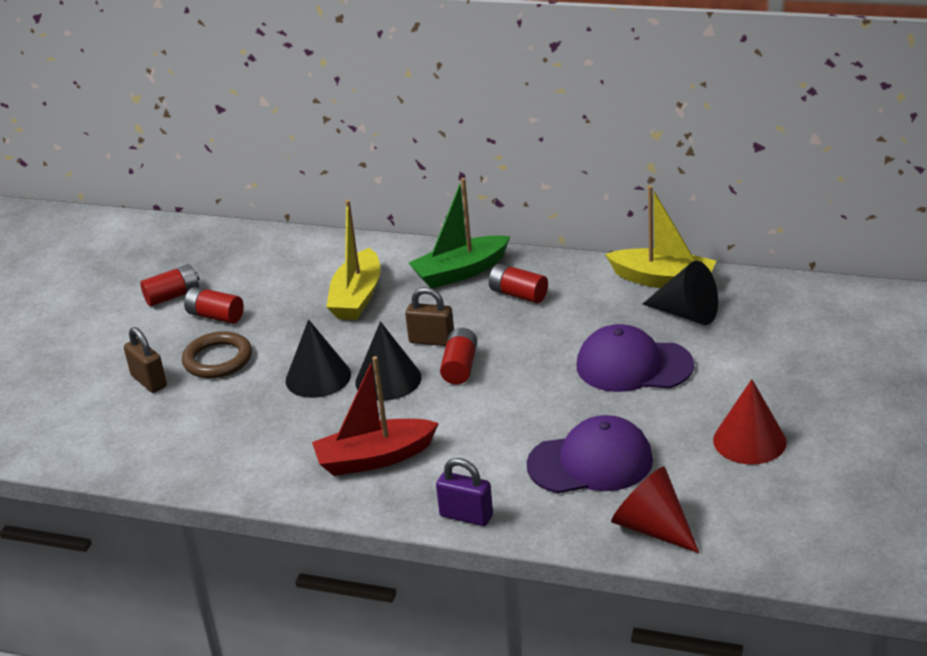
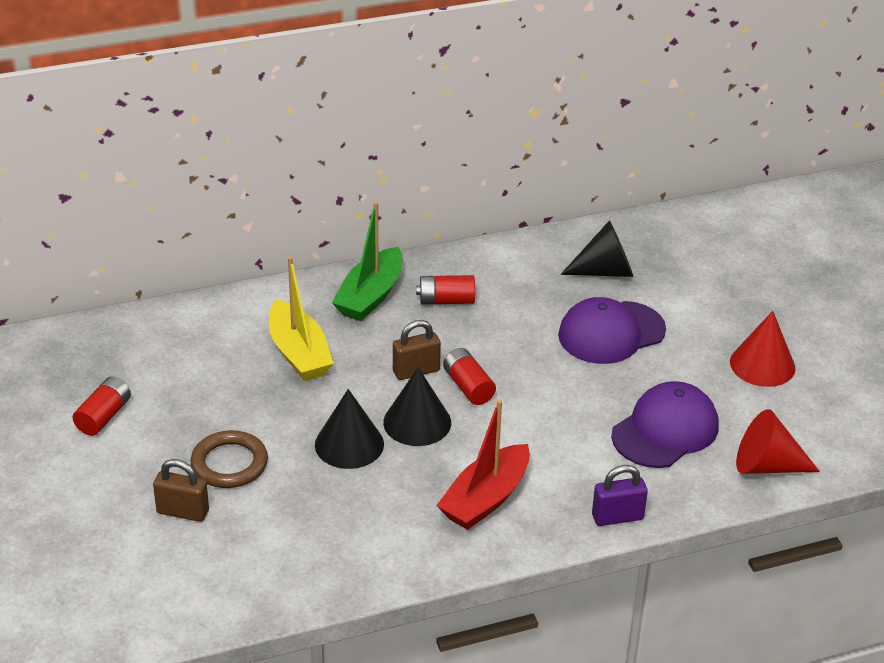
camera: 40 degrees left, 5 degrees up
(215, 316) = (175, 421): red battery -> none
(663, 280) = (555, 247): yellow boat -> none

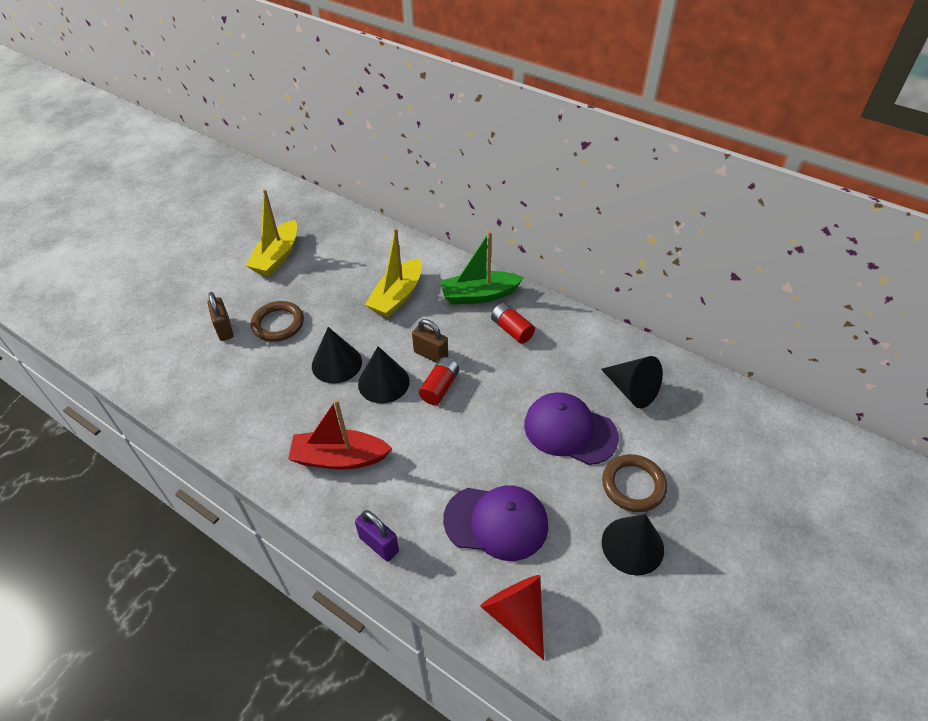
camera: 55 degrees right, 10 degrees up
(104, 416) = (277, 257): red battery -> yellow boat
(706, 330) = (633, 485): none -> brown ring
(762, 365) = (632, 545): red cone -> black cone

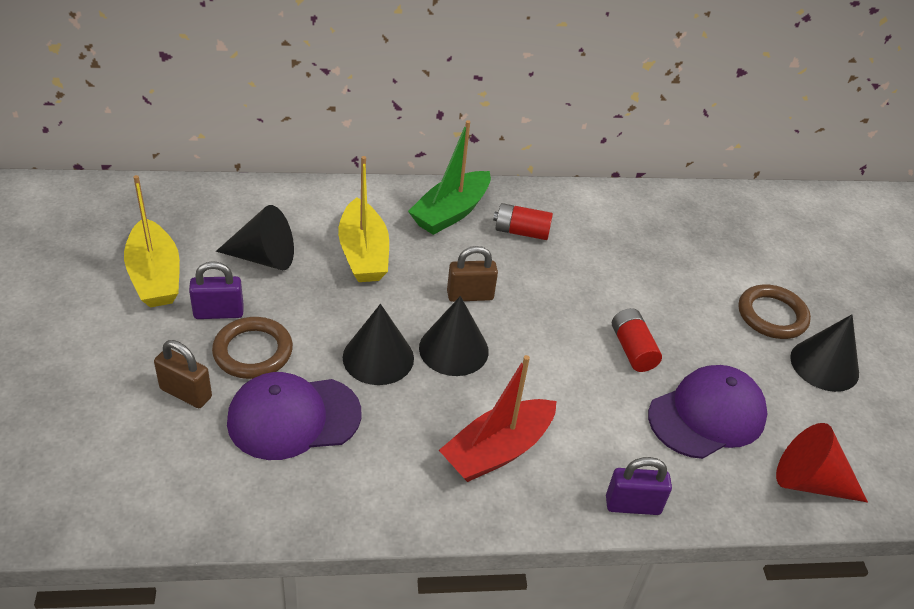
camera: 45 degrees left, 5 degrees down
(285, 293) = (218, 313): none -> purple padlock
(440, 387) = (516, 323): red battery -> red battery (632, 349)
(570, 430) = (674, 298): purple cap -> purple cap (293, 417)
(631, 390) = (683, 235): black cone -> black cone (264, 257)

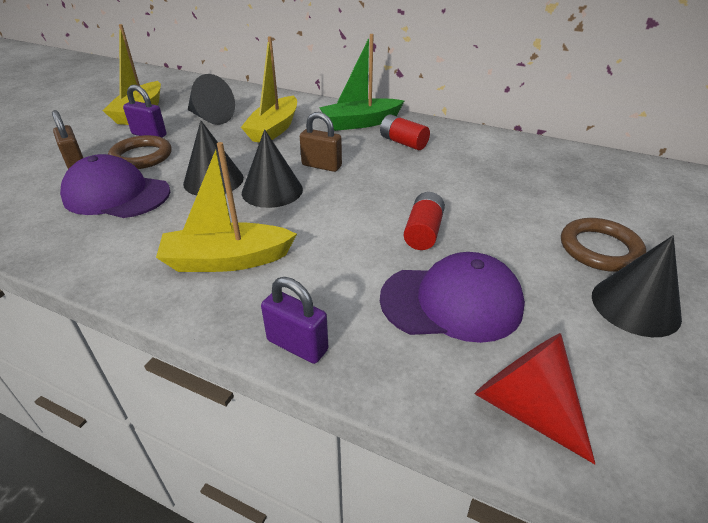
camera: 35 degrees right, 5 degrees down
(497, 450) = (227, 260): red boat -> yellow boat

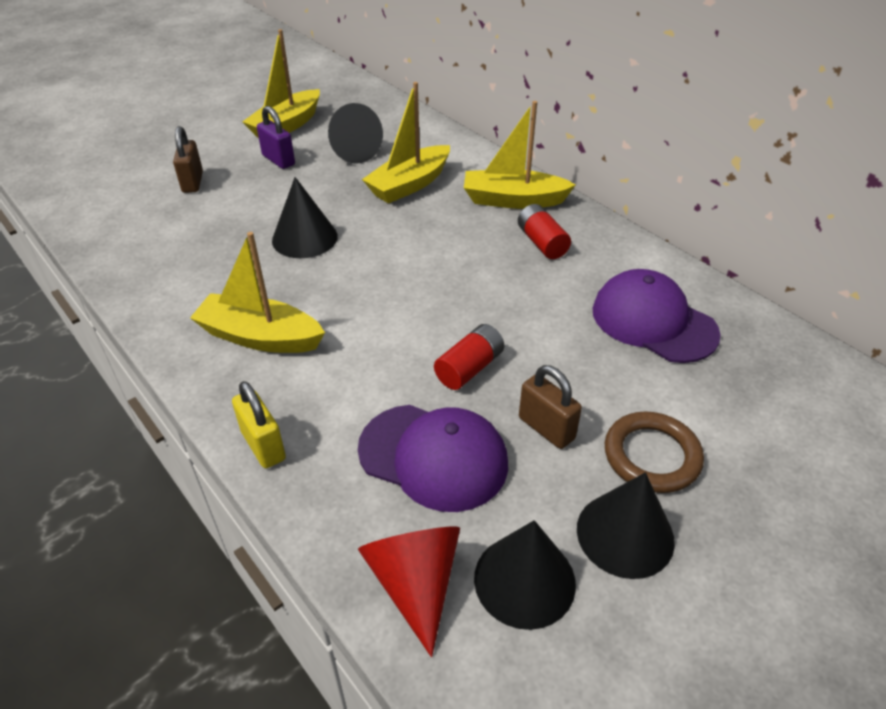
camera: 25 degrees right, 5 degrees up
(116, 195) = (208, 230): purple cap -> purple cap (653, 321)
(141, 156) = (255, 188): brown ring -> none
(272, 190) = (353, 268): black cone -> black cone (524, 580)
(297, 345) = (263, 445): purple padlock -> yellow padlock
(321, 166) = (425, 250): brown padlock -> brown padlock (546, 428)
(360, 123) = (513, 200): green boat -> yellow boat

